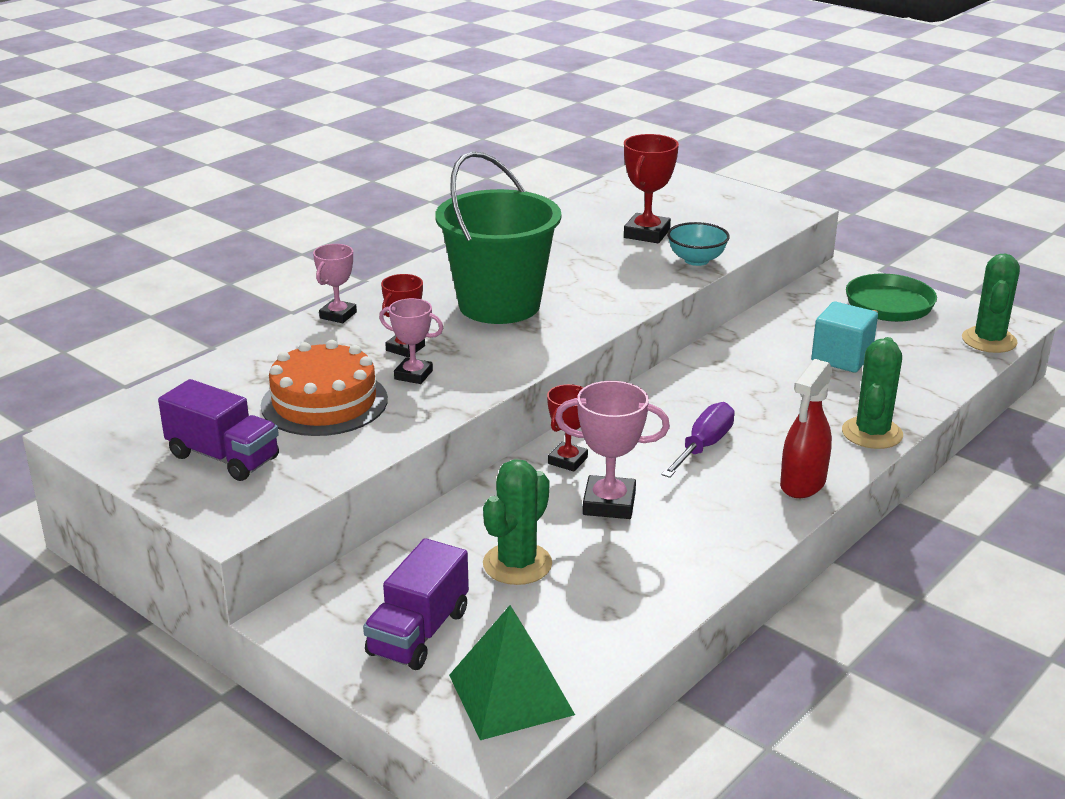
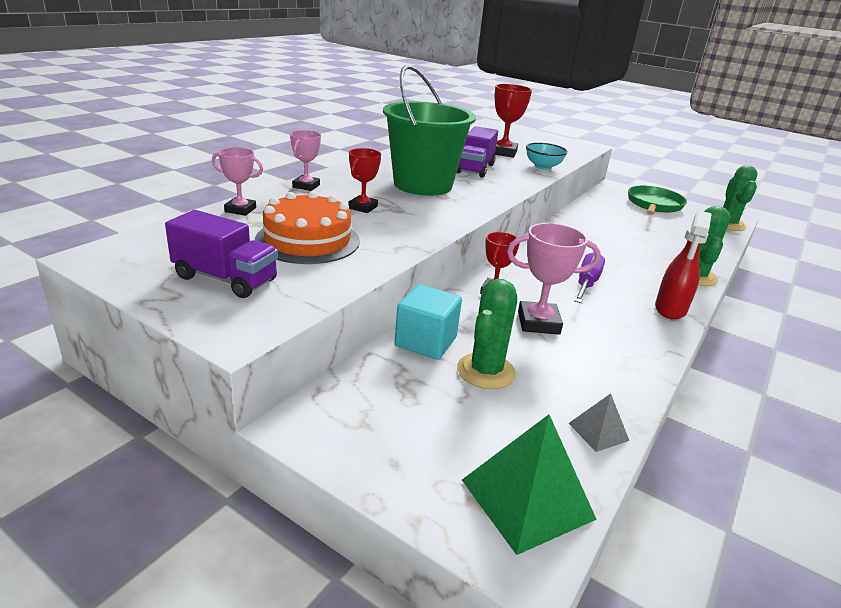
camera: 10 degrees left, 0 degrees up
(413, 375) = (374, 224): pink trophy -> pink trophy (240, 210)
(418, 633) = (420, 436): purple truck -> purple truck (475, 169)
(621, 632) = (598, 431): none -> grey pyramid
(841, 358) = (645, 231): turquoise cube -> turquoise cube (426, 341)

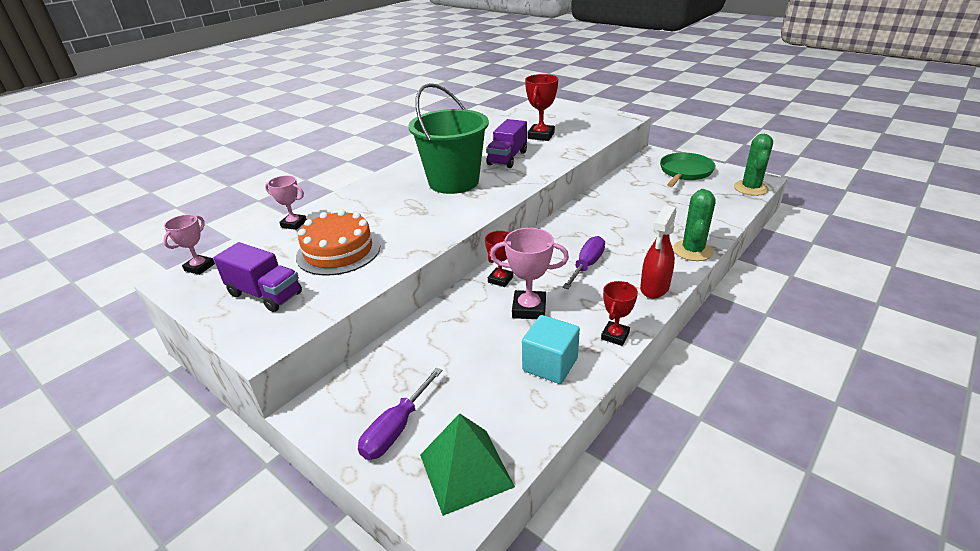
camera: 10 degrees right, 5 degrees up
(306, 186) = (353, 193): pink trophy -> pink trophy (199, 267)
(363, 207) = (394, 212): red trophy -> red trophy (615, 336)
(420, 448) = (396, 429): none -> purple screwdriver
(426, 341) = (428, 332): turquoise cube -> turquoise cube (550, 364)
(486, 371) = (469, 358): green cactus -> none
(543, 167) = (572, 149): turquoise bowl -> none
(598, 431) = (544, 410): grey pyramid -> none

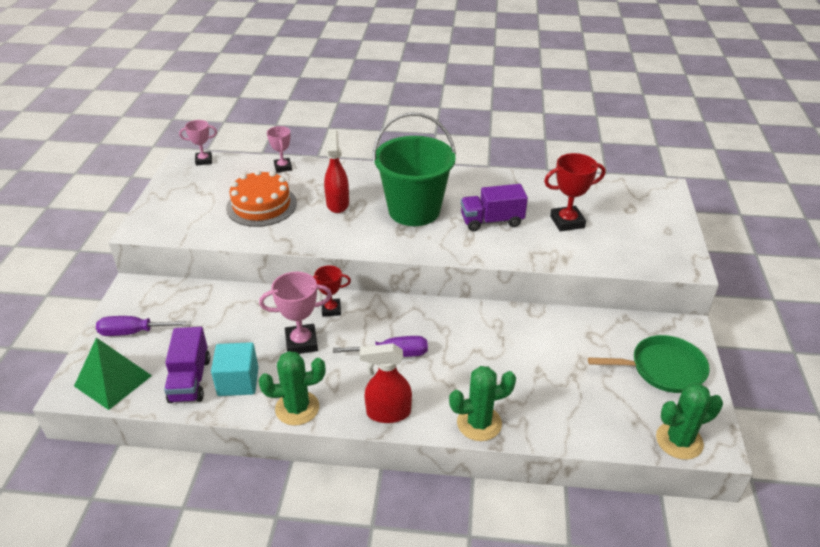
camera: 55 degrees right, 5 degrees up
(265, 294) = (191, 202): purple truck -> purple truck (190, 380)
(395, 211) = (337, 203): none -> red spray bottle
(529, 309) = (301, 342): pink trophy -> pink trophy turned 75 degrees counterclockwise
(615, 336) = (297, 408): red trophy -> green cactus

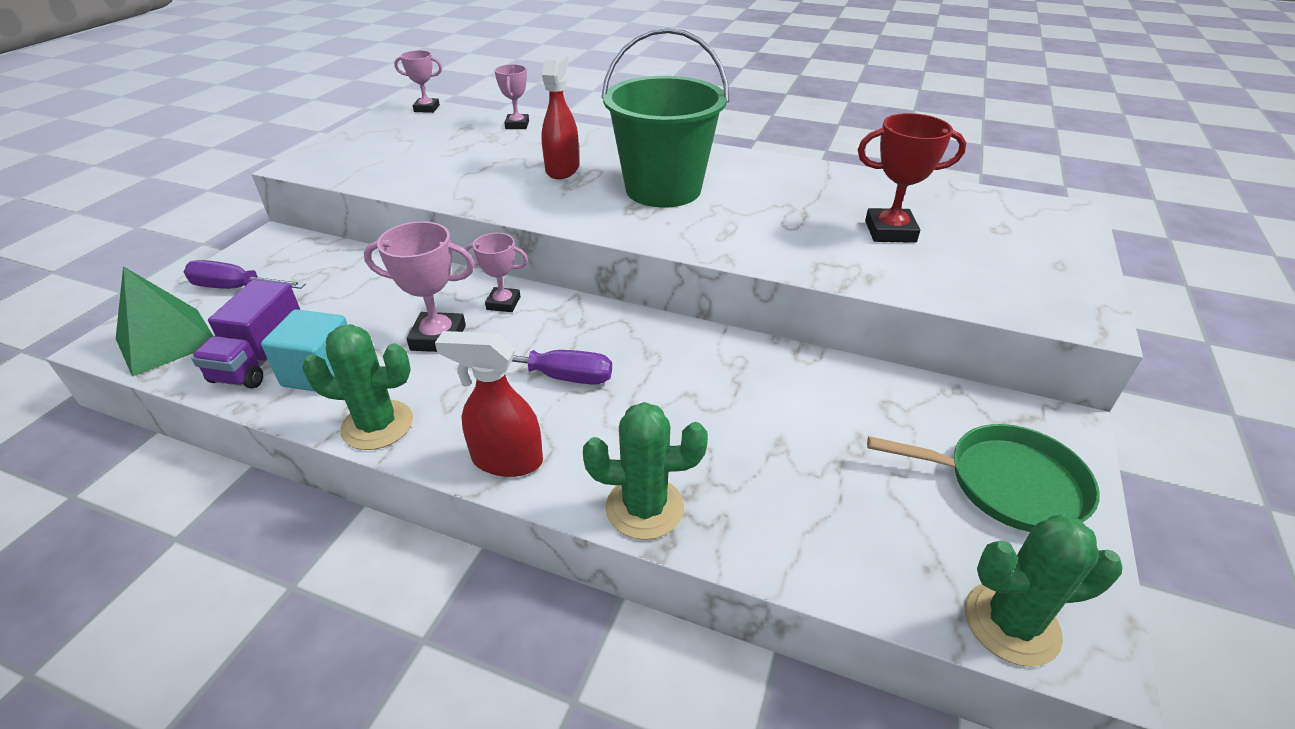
camera: 15 degrees right, 0 degrees up
(261, 205) = (463, 159): orange cake -> none
(331, 309) = (503, 303): red trophy -> pink trophy
(491, 221) = (771, 215): purple truck -> none

